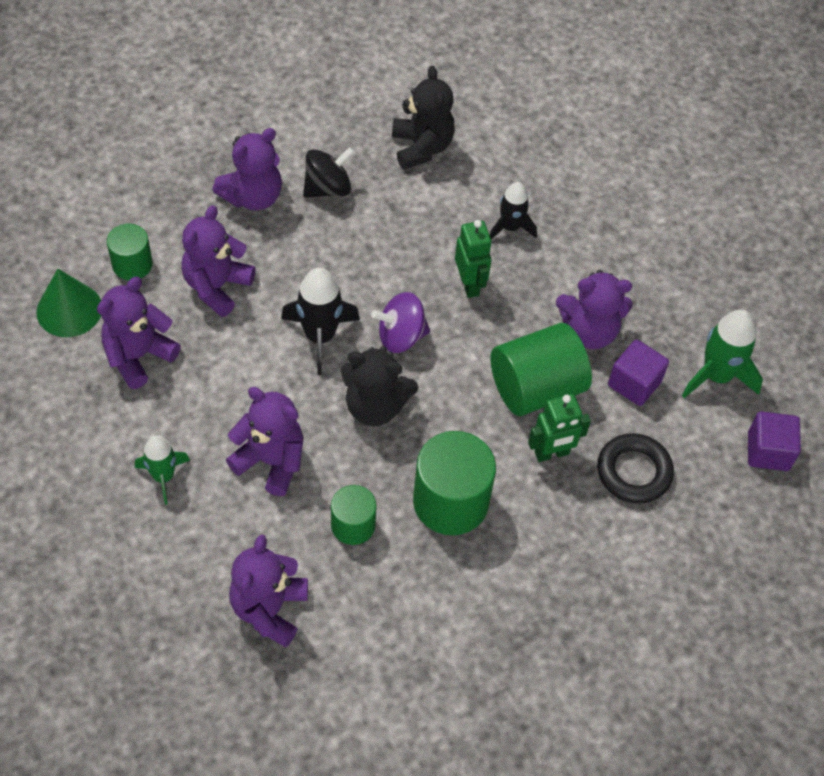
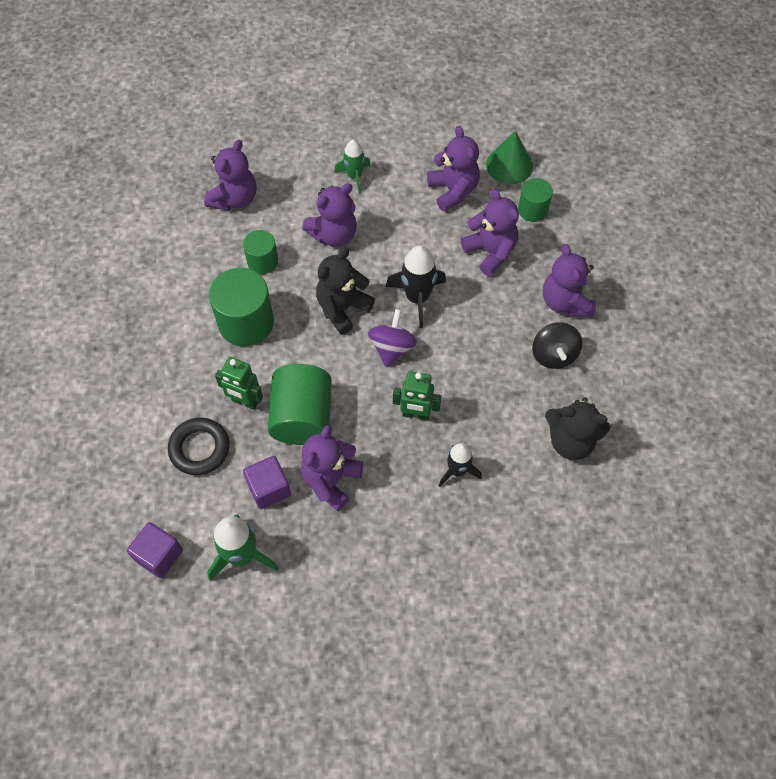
camera: 120 degrees right, 5 degrees up
(269, 609) = (234, 198): purple teddy bear -> purple teddy bear turned 75 degrees clockwise
(552, 453) = (245, 401): green robot -> green robot turned 75 degrees counterclockwise

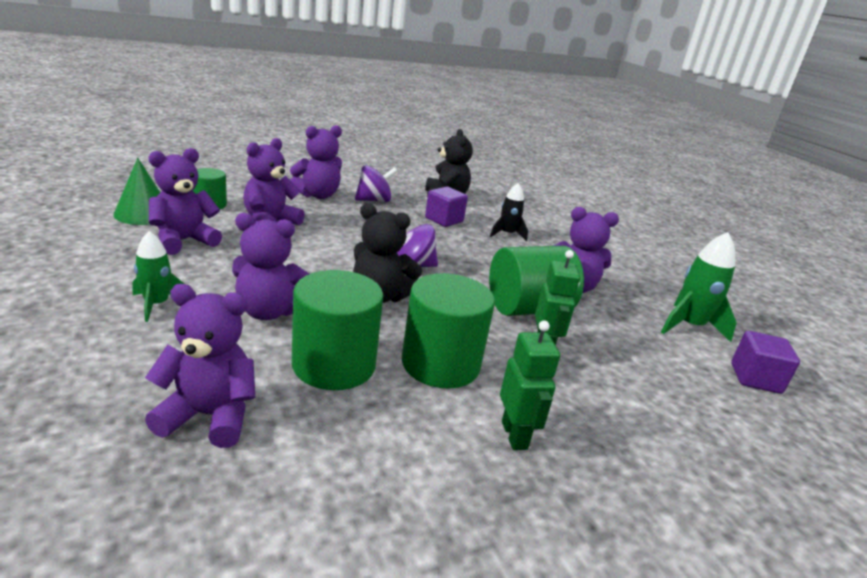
camera: 115 degrees left, 35 degrees down
(199, 448) = (626, 372): black ring -> none
(262, 261) = (334, 365): green cylinder -> green cylinder, size x1.73
(269, 488) = (616, 319): purple cube -> purple cube (444, 220)
(334, 234) = (268, 311): purple teddy bear -> purple teddy bear turned 150 degrees clockwise
(416, 414) = (473, 252): green robot -> green robot (515, 435)
(417, 298) = (344, 255): black rocket -> none
(553, 355) = (374, 200): black spinning top -> purple spinning top

